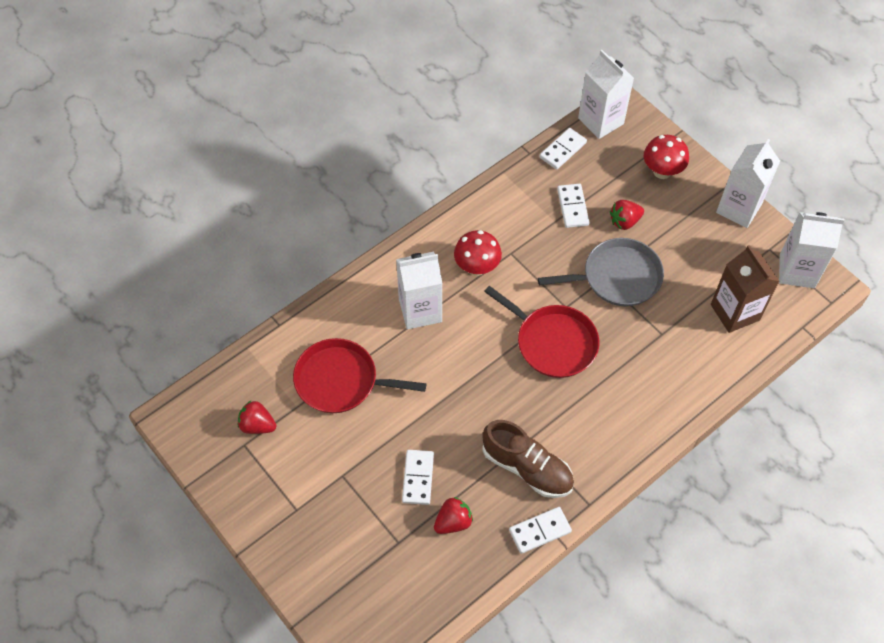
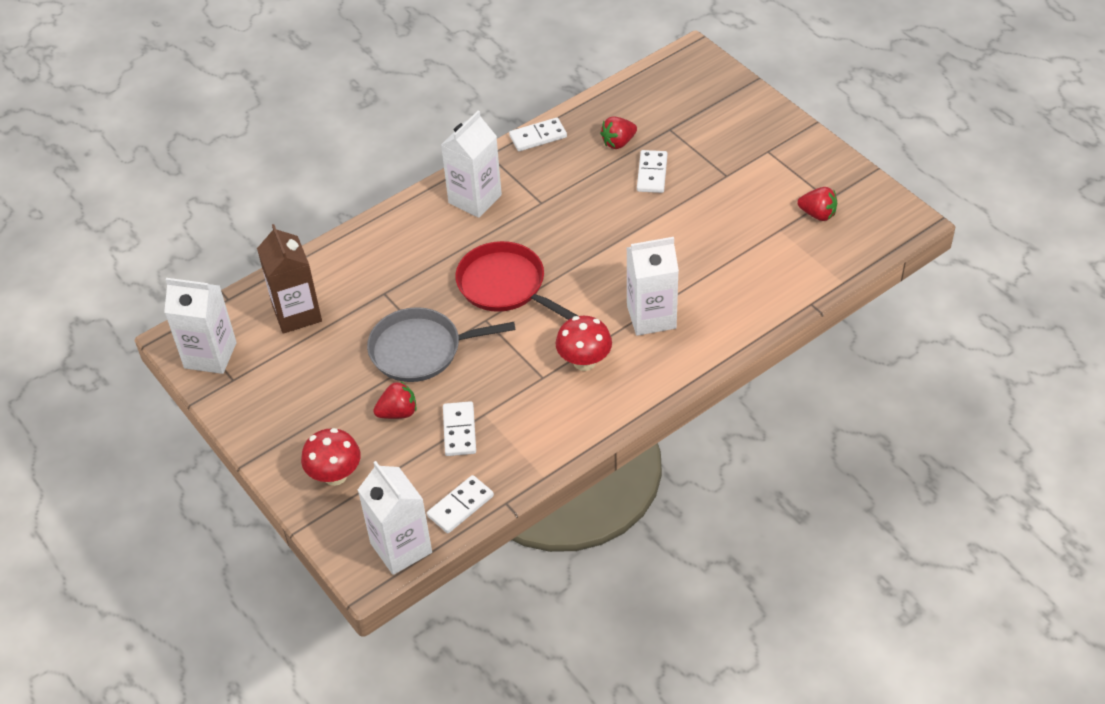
camera: 175 degrees left, 10 degrees down
(341, 381) = (735, 251): red pan -> none
(527, 468) = (545, 181): brown shoe -> none
(738, 208) = (252, 427): white carton -> white carton (475, 199)

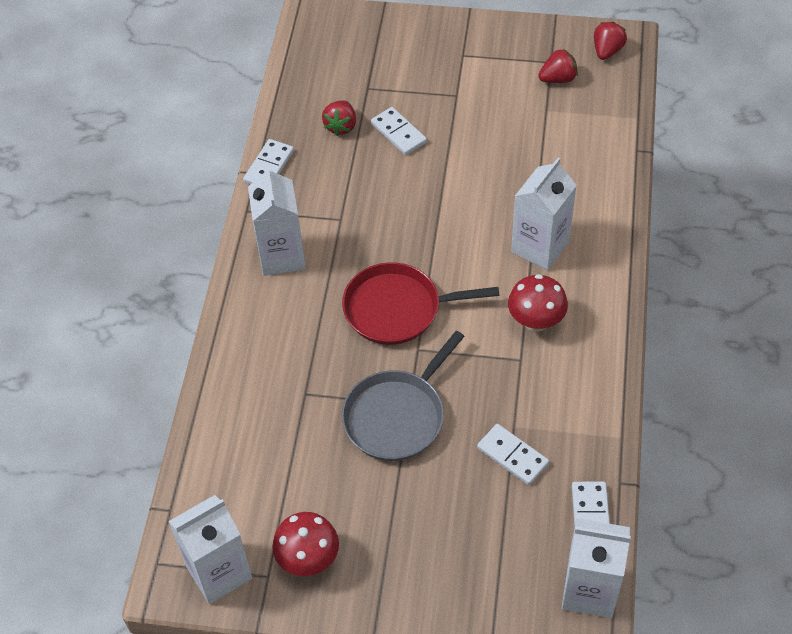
camera: 45 degrees left, 5 degrees up
(297, 313) = (251, 471): brown carton -> none
(335, 475) = (462, 579): red mushroom -> red mushroom (308, 559)
(398, 412) = (445, 483): red strawberry -> red strawberry (607, 51)

